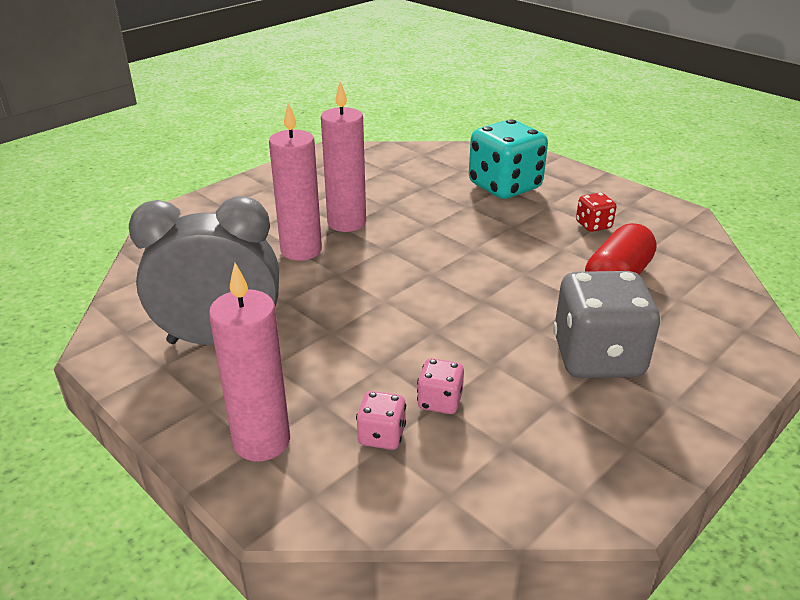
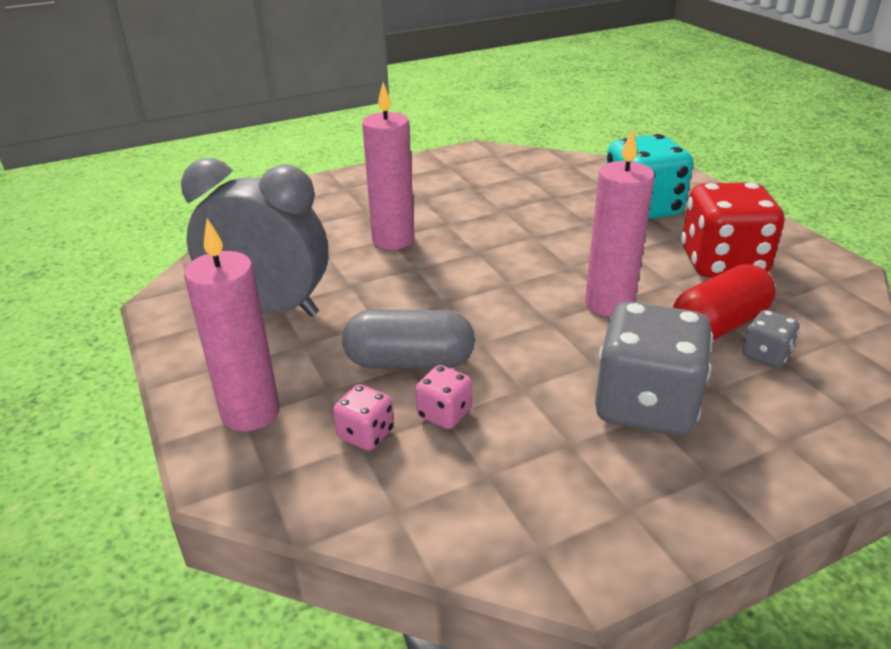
camera: 20 degrees right, 0 degrees up
(346, 223) = (453, 220): pink candle -> pink candle (609, 304)
(383, 362) = (409, 362): none -> grey capsule
(593, 225) = (722, 264): red dice -> red dice, size x2.17
(664, 296) = (765, 355): none -> grey dice

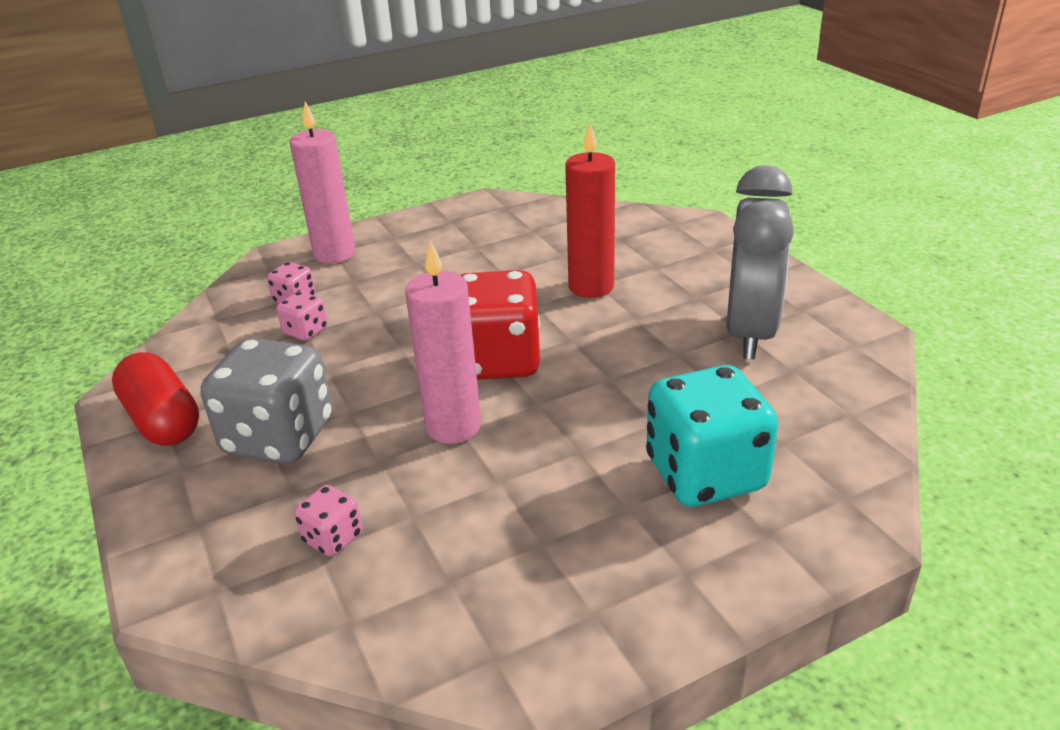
camera: 90 degrees right, 0 degrees up
(270, 309) = (466, 242): grey clock -> grey clock (750, 333)
(393, 240) = (591, 287): pink candle -> red candle
(409, 362) = (377, 311): grey capsule -> none
(718, 325) = (399, 508): red capsule -> red capsule (163, 420)
(722, 264) = (543, 536): red dice -> red dice (498, 361)
(765, 355) = (333, 538): grey dice -> pink dice

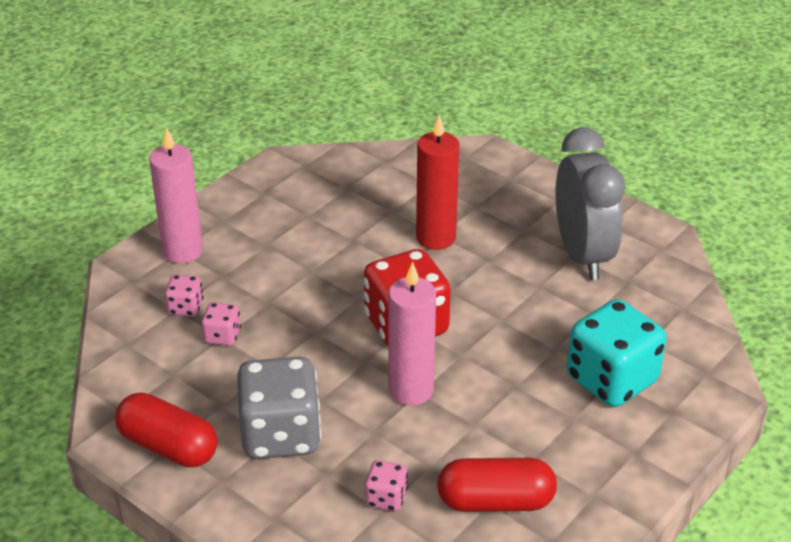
camera: 25 degrees left, 5 degrees up
(458, 582) = (495, 501): none -> red capsule

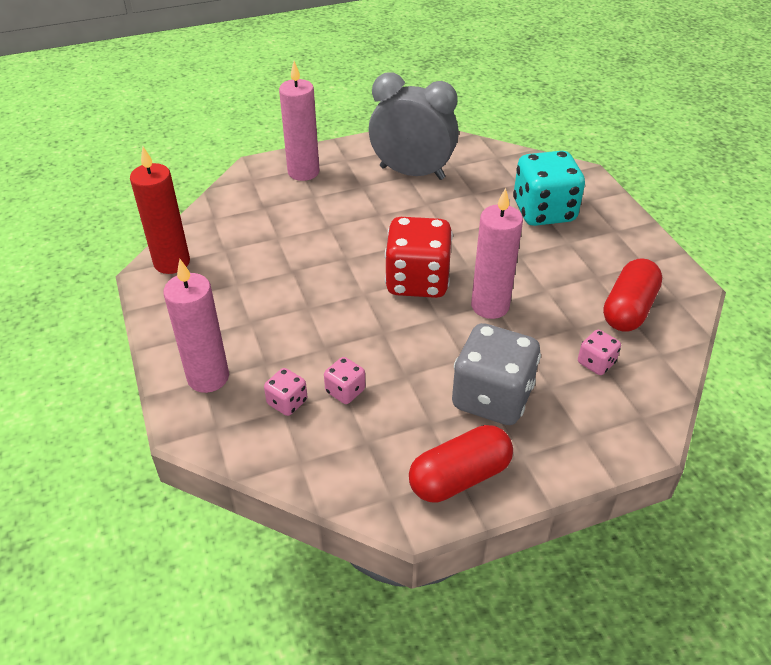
camera: 60 degrees left, 5 degrees up
(436, 238) = (332, 228): red candle -> red candle (172, 262)
(507, 182) = (303, 172): none -> pink candle

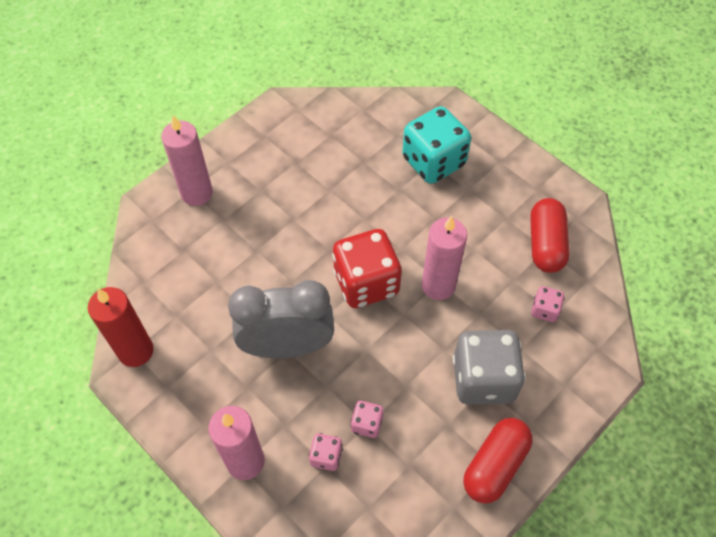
camera: 25 degrees left, 15 degrees up
(412, 173) = (298, 157): grey clock -> grey clock (287, 346)

